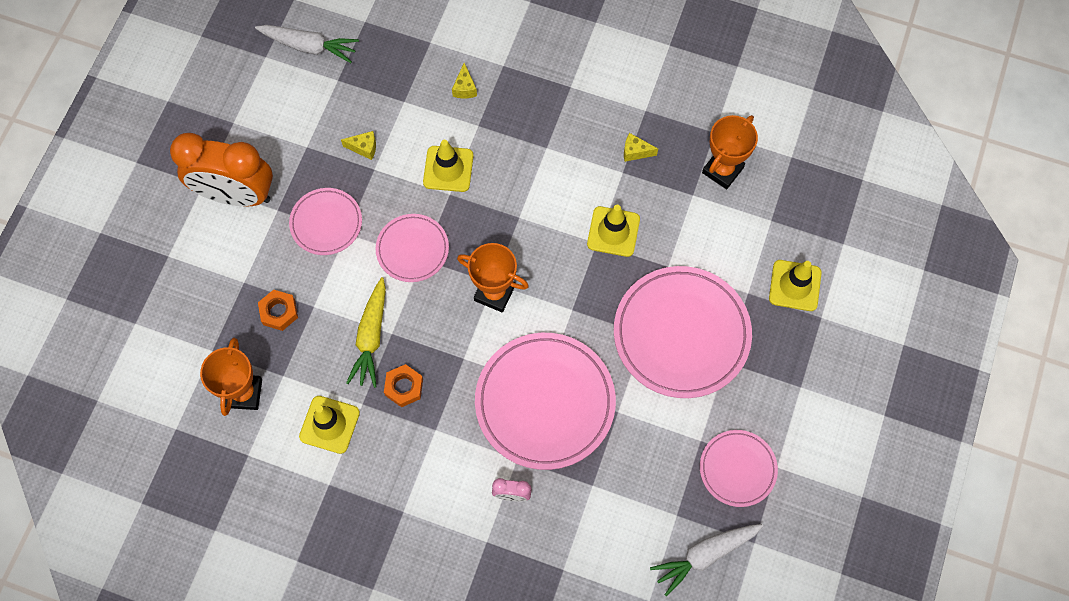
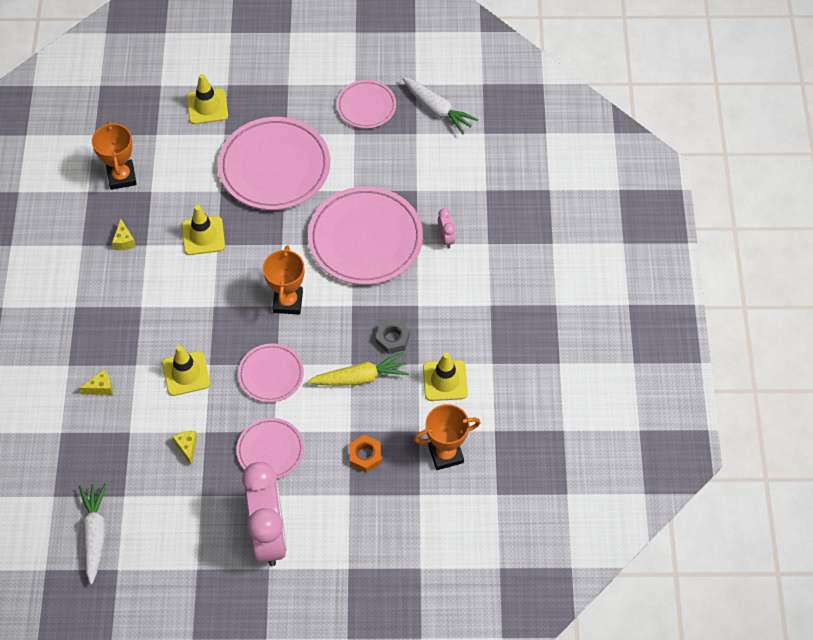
camera: 110 degrees left, 10 degrees down
(236, 195) = (269, 535): orange clock -> pink clock
(404, 387) = (392, 339): orange nut -> grey nut
(722, 170) = (122, 177): orange trophy -> orange trophy turned 60 degrees clockwise

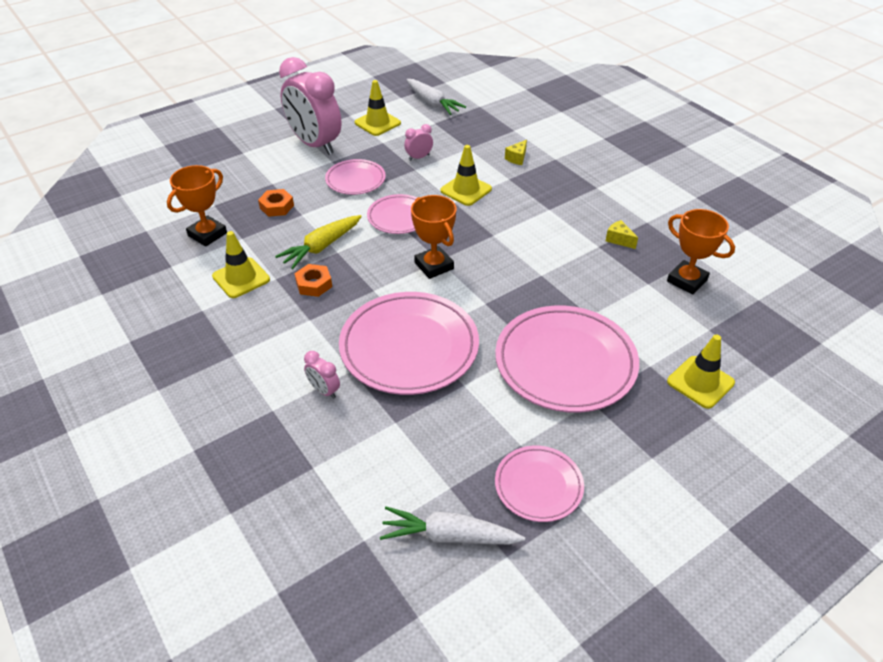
camera: 145 degrees right, 15 degrees down
(187, 447) = (419, 157): yellow cheese -> pink clock
(203, 236) = (561, 275): yellow traffic cone -> yellow traffic cone (377, 123)
(392, 339) = (314, 284): grey nut -> orange nut

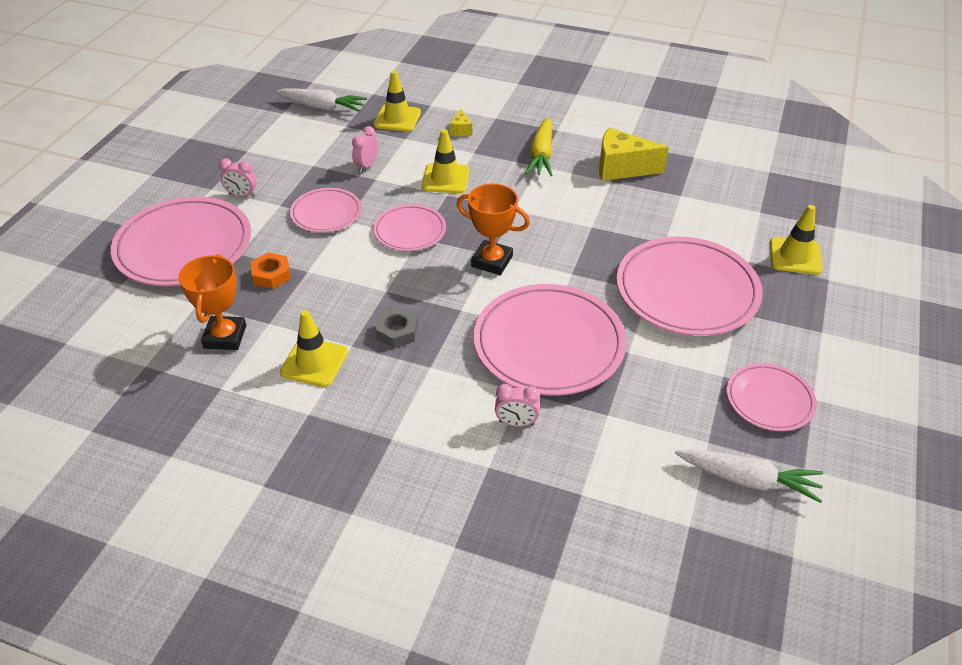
camera: 35 degrees left, 0 degrees up
(245, 164) = (184, 247): none -> pink plate
(314, 284) = (397, 332): orange nut -> grey nut
(315, 144) = (242, 195): pink clock -> pink clock, size x0.41
(321, 247) = (364, 293): yellow carrot -> yellow carrot (541, 155)
(377, 123) = (286, 148): yellow traffic cone -> yellow traffic cone (397, 118)
(449, 536) = (748, 480): white carrot -> white carrot turned 135 degrees counterclockwise
(619, 240) = (621, 168): yellow cheese -> yellow cheese, size x2.07
(687, 280) = (706, 179): orange trophy -> none

